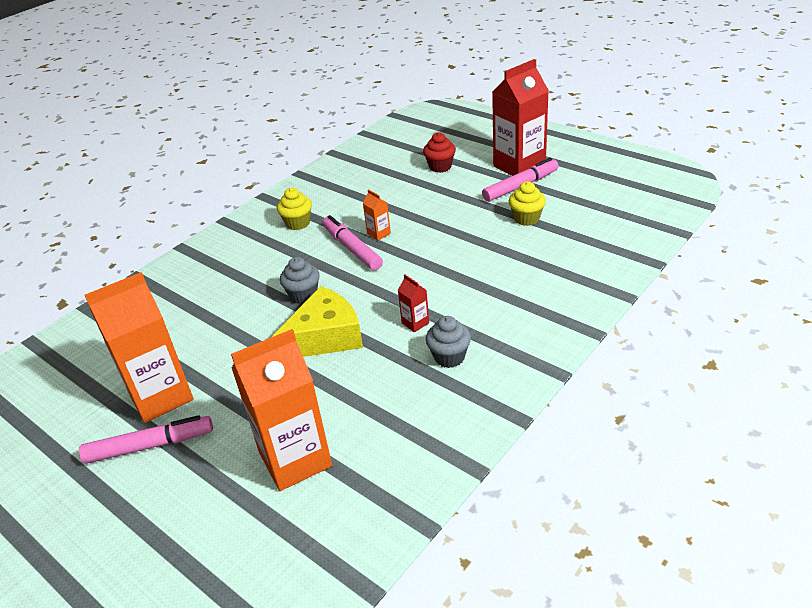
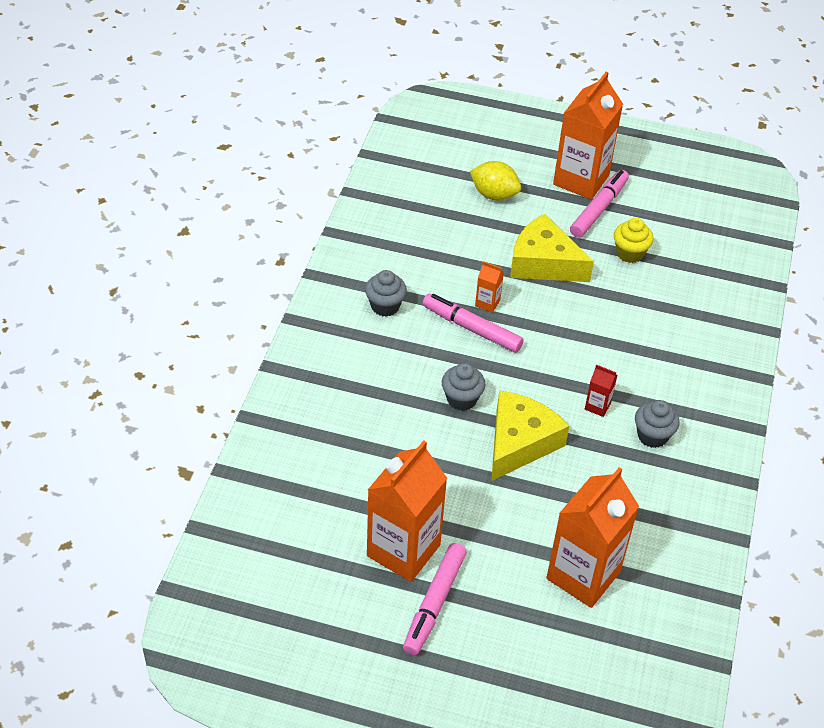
camera: 30 degrees left, 10 degrees up
(149, 446) = (435, 603): pink marker -> pink marker turned 150 degrees clockwise
(298, 223) = (385, 306): yellow cupcake -> grey cupcake
(440, 167) = (494, 195): red cupcake -> yellow lemon
(446, 214) = (543, 263): none -> yellow cheese
(519, 166) = (581, 180): red carton -> orange carton

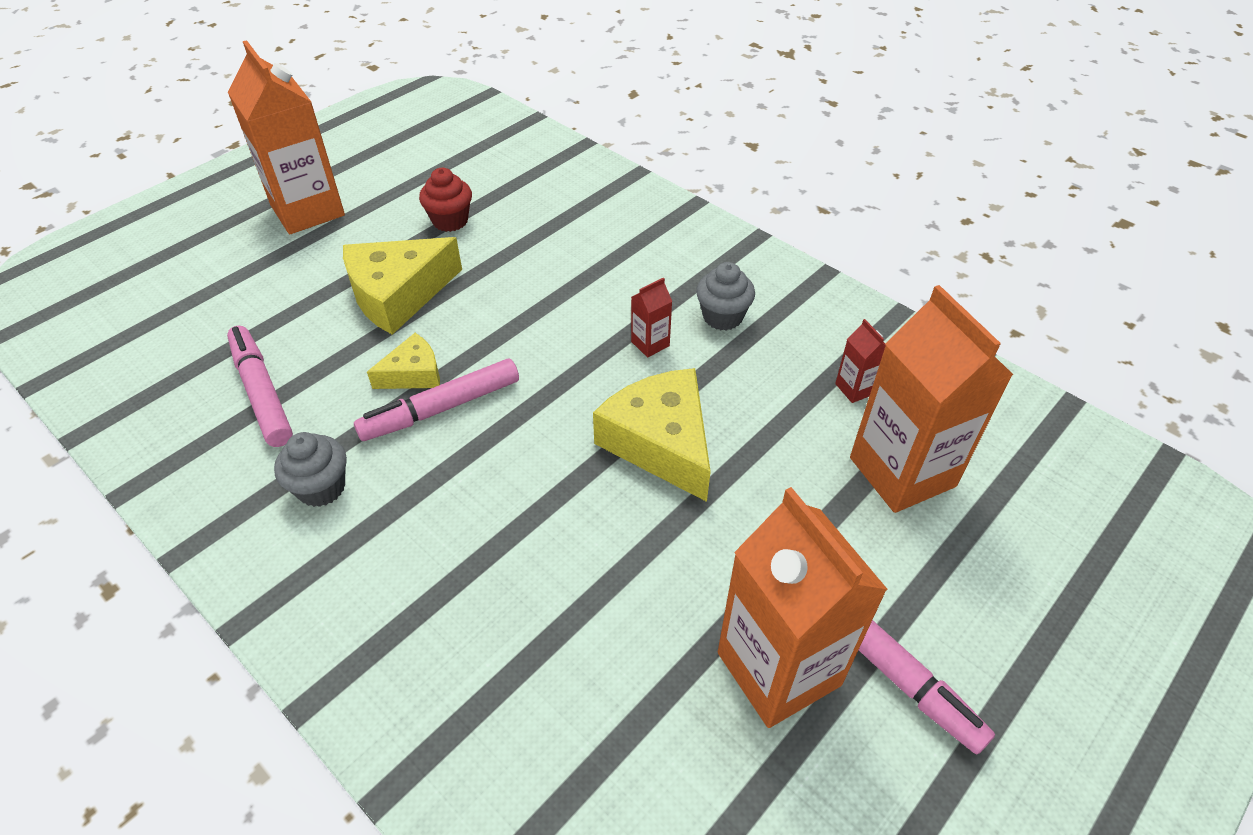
camera: 60 degrees left, 0 degrees up
(461, 399) = (550, 472): grey cupcake -> none
(487, 303) = (413, 374): orange carton -> yellow cheese
(494, 195) = (249, 290): yellow lemon -> none
(598, 209) = (364, 216): pink marker -> pink marker (262, 393)
(629, 253) = (450, 221): yellow cupcake -> red cupcake
(639, 531) = (855, 388): none -> red carton

